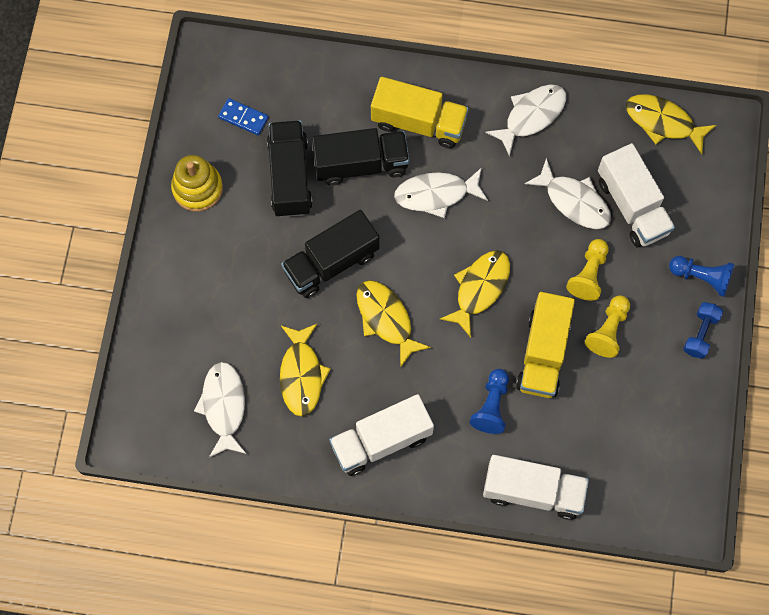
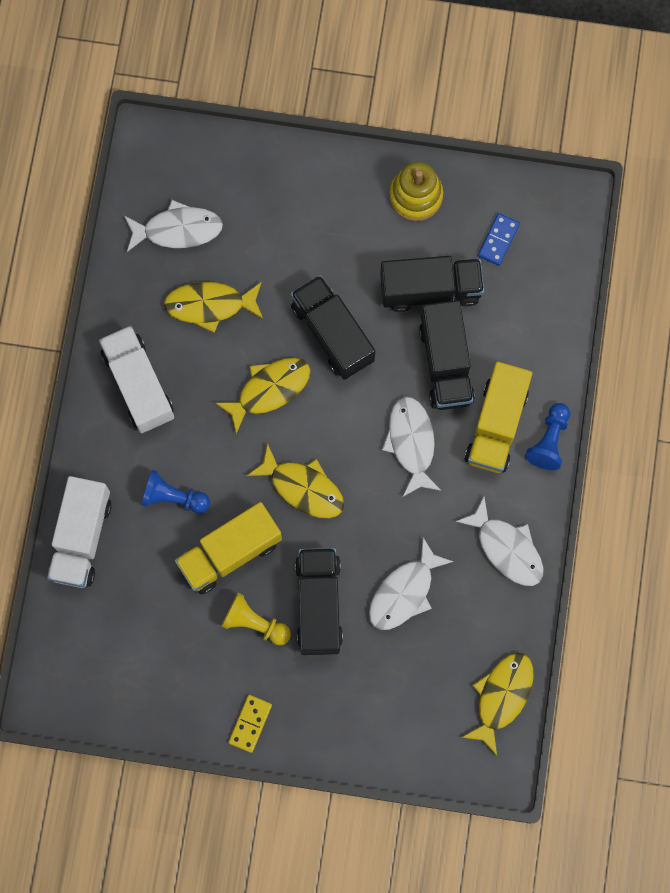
camera: 90 degrees right, 5 degrees up
(543, 353) = (230, 553): yellow truck -> yellow truck turned 45 degrees counterclockwise
(588, 274) = (319, 604): yellow pawn -> black truck
(632, 206) = (399, 656): white truck -> none
(700, 334) = (250, 723): blue dumbbell -> yellow domino
(701, 277) = (315, 729): blue pawn -> blue pawn (549, 441)

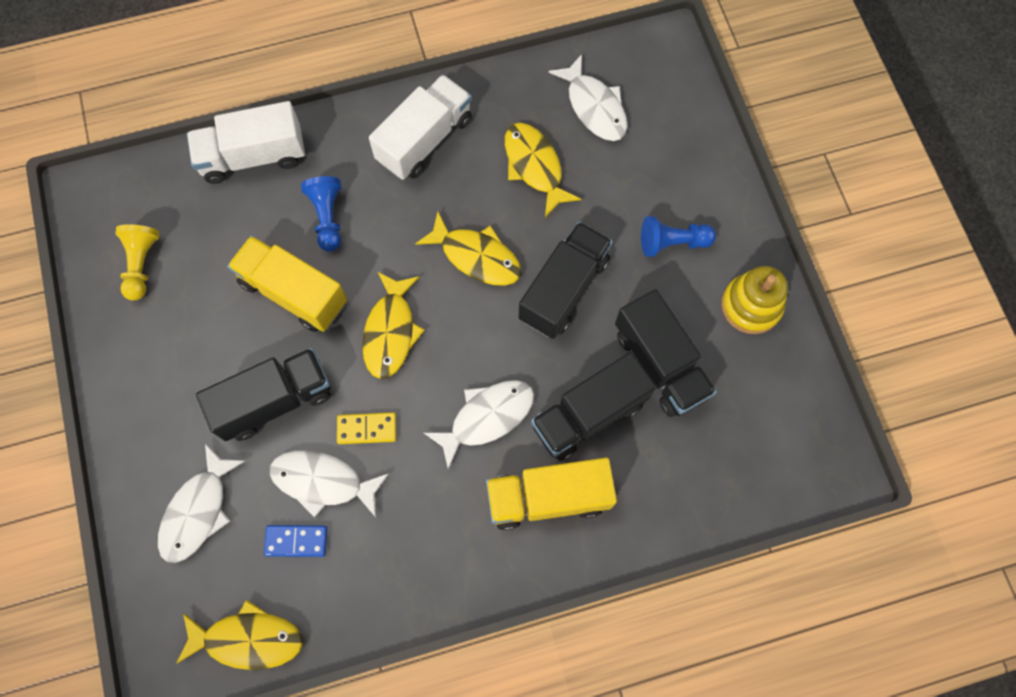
camera: 65 degrees right, 5 degrees down
(250, 723) = (125, 388): yellow domino -> yellow domino (367, 429)
(254, 623) = (231, 347): yellow pawn -> yellow pawn (142, 265)
(498, 240) = (751, 409): blue domino -> blue domino (296, 541)
(506, 548) = (417, 570): white fish -> white fish (198, 511)
(549, 441) = (558, 563): blue pawn -> blue pawn (672, 243)

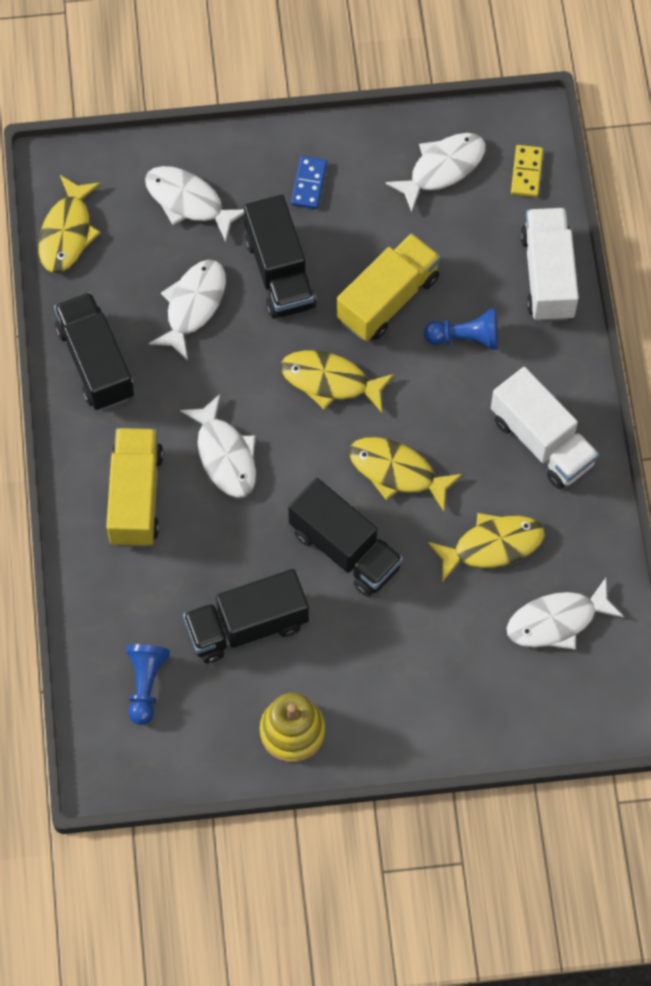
camera: 100 degrees right, 5 degrees down
(142, 265) = (442, 168): yellow pawn -> white fish
(296, 541) = (143, 278): blue domino -> blue domino (309, 184)
(367, 429) = (236, 348): yellow domino -> yellow domino (527, 172)
(476, 256) = (397, 472): yellow fish -> yellow fish turned 75 degrees clockwise
(589, 414) = (208, 549): black truck -> black truck (95, 362)
(672, 243) = (378, 668): blue pawn -> blue pawn (146, 685)

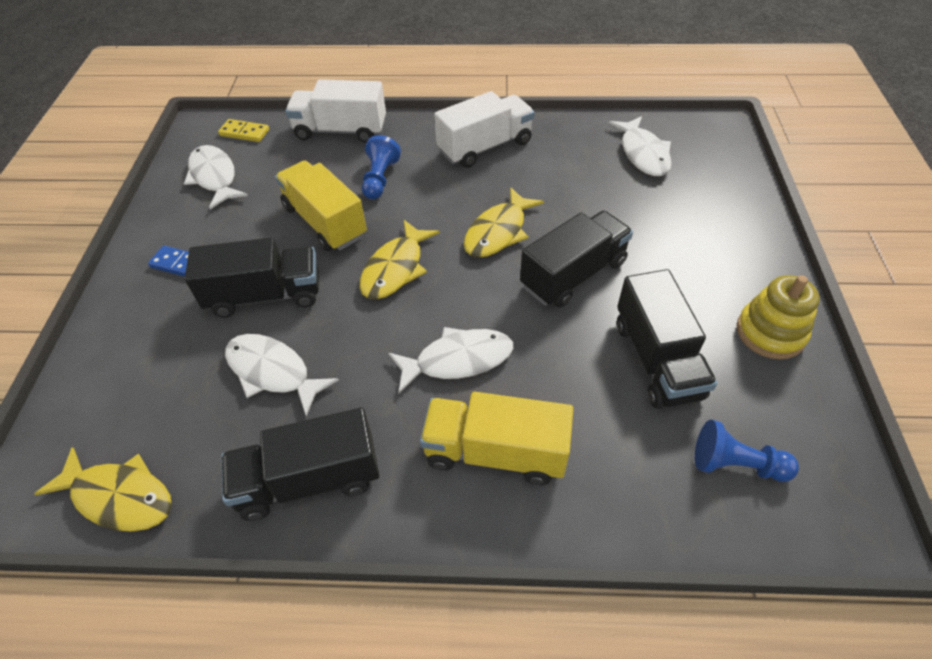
camera: 80 degrees left, 15 degrees down
(188, 201) = (146, 364): white fish -> none
(492, 546) = (575, 182): yellow fish -> none

